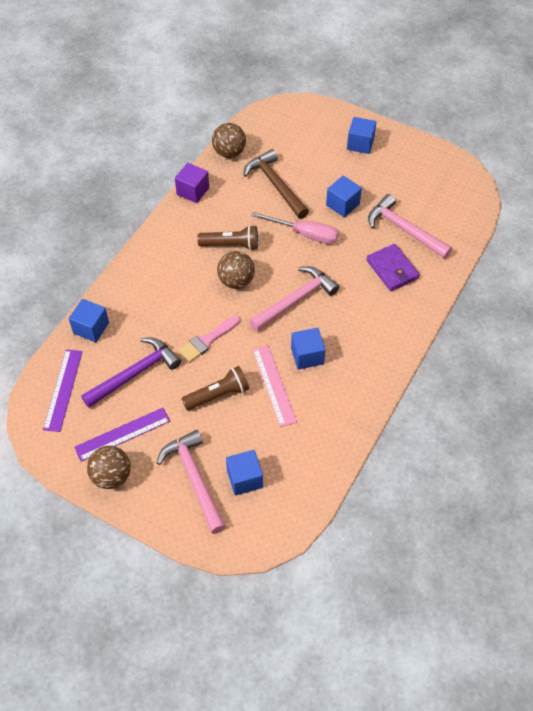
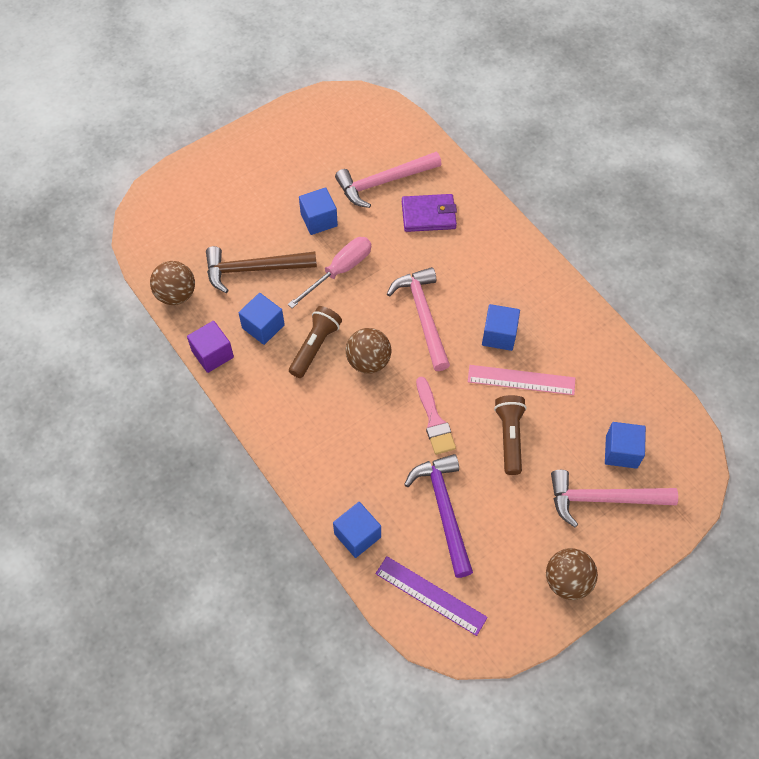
camera: 65 degrees left, 5 degrees up
(122, 434) = (518, 551): purple ruler -> none
(360, 144) = (243, 167): blue cube -> blue cube (263, 326)

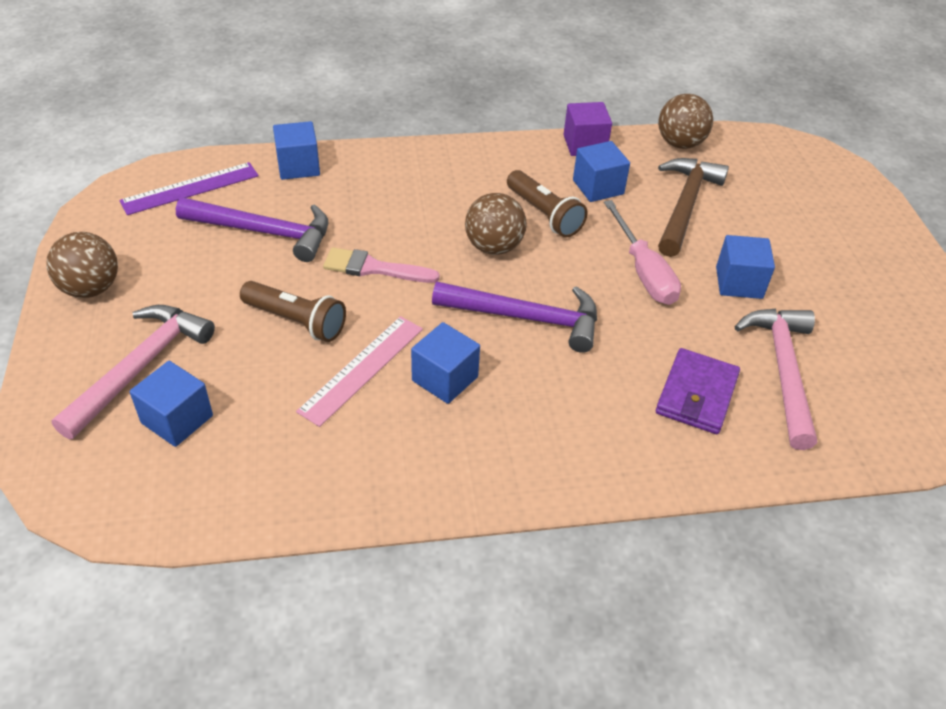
camera: 115 degrees right, 15 degrees down
(423, 316) = (526, 318): pink hammer -> purple hammer

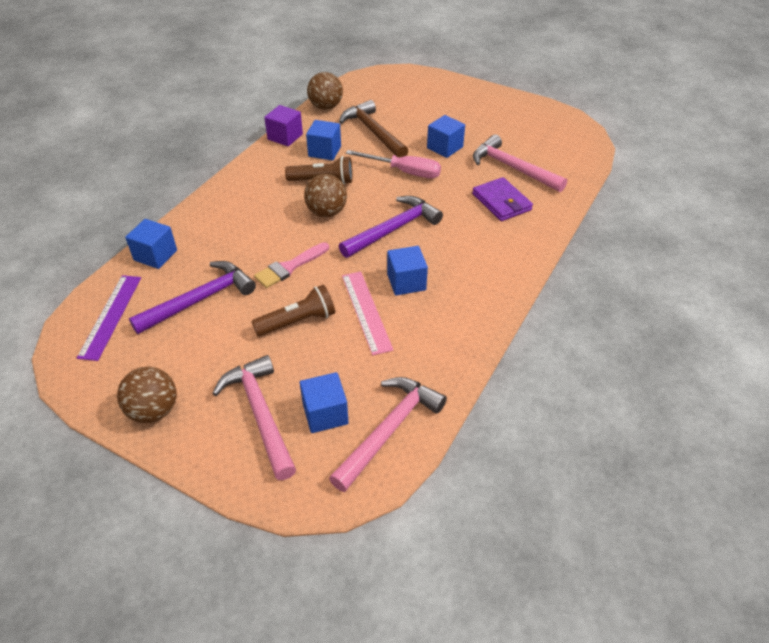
camera: 50 degrees left, 0 degrees up
(192, 489) = (389, 430): none -> pink hammer

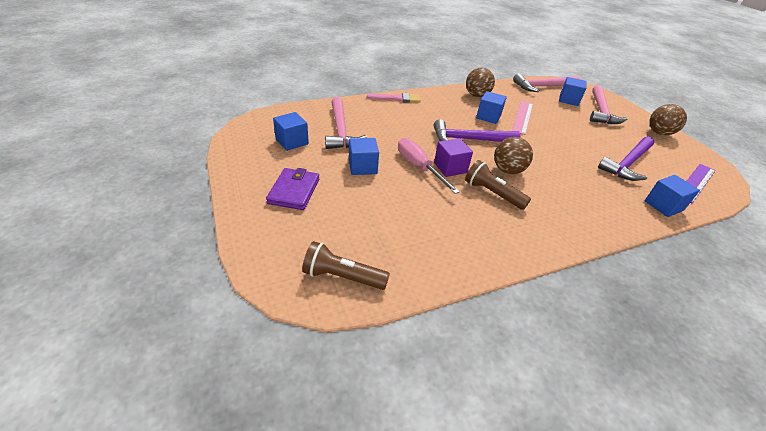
camera: 145 degrees left, 5 degrees down
(200, 300) = (627, 164): purple hammer -> purple hammer turned 45 degrees counterclockwise
(285, 137) = (497, 260): purple cube -> purple cube (450, 168)
(289, 267) = (557, 153): pink brush -> pink brush (397, 98)
(298, 321) = (565, 129): brown flashlight -> brown flashlight (342, 276)
(324, 151) = (468, 219): blue cube -> blue cube (292, 141)
(326, 107) = (418, 276): brown ball -> brown ball (476, 95)
(373, 132) = (402, 213): brown hammer -> none
(501, 202) = (381, 120): purple wallet -> purple wallet (294, 191)

